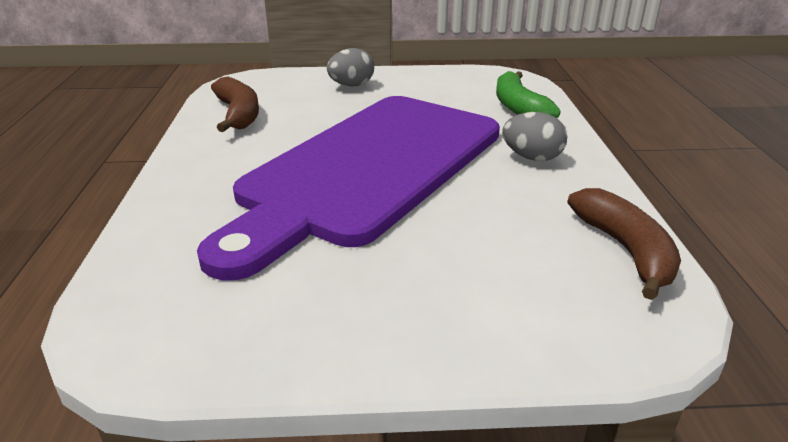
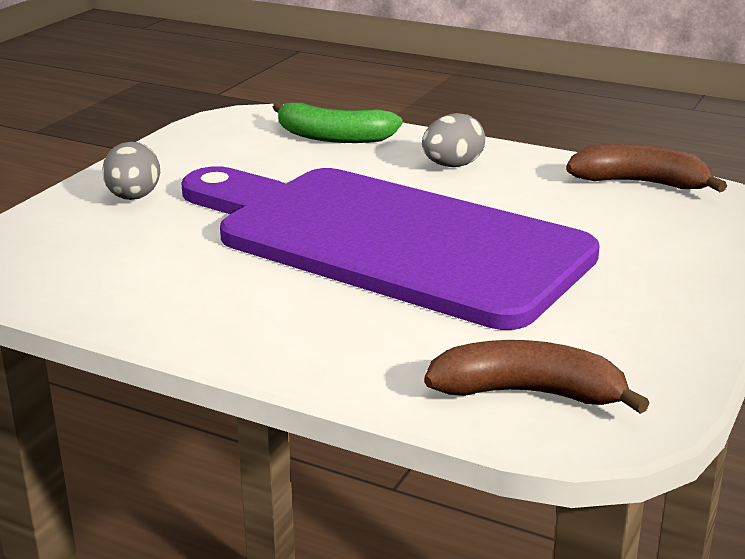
camera: 60 degrees left, 5 degrees down
(238, 114) = (121, 284): brown banana -> brown banana (528, 393)
(369, 169) = (387, 241): purple cutting board -> purple cutting board turned 150 degrees clockwise

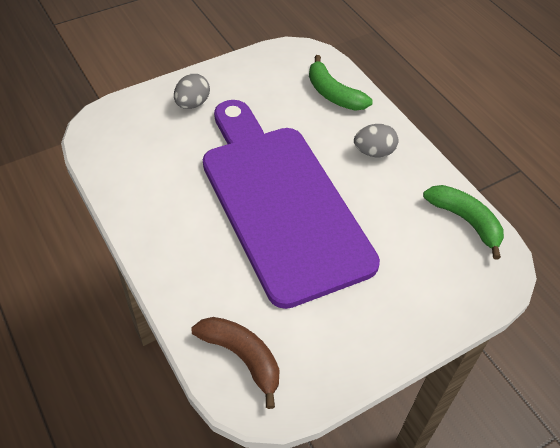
camera: 30 degrees right, 25 degrees up
(640, 183) = (465, 221): brown banana -> green banana

